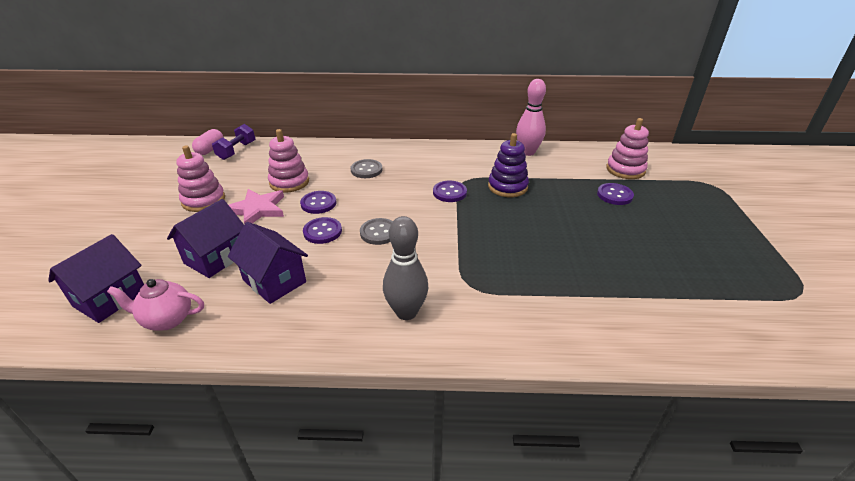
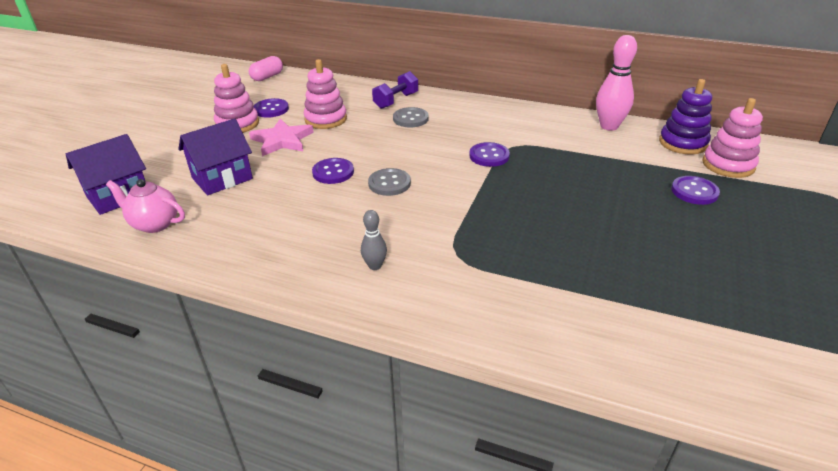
camera: 20 degrees right, 0 degrees up
(237, 151) = (291, 81): purple dumbbell -> purple dumbbell (396, 101)
(274, 281) = (263, 210): purple house -> none
(318, 203) = (343, 144): purple button -> purple button (271, 109)
(406, 312) = (375, 266): grey bowling pin -> grey bowling pin, size x0.53
(507, 187) = (561, 160): purple stacking toy -> purple stacking toy (683, 143)

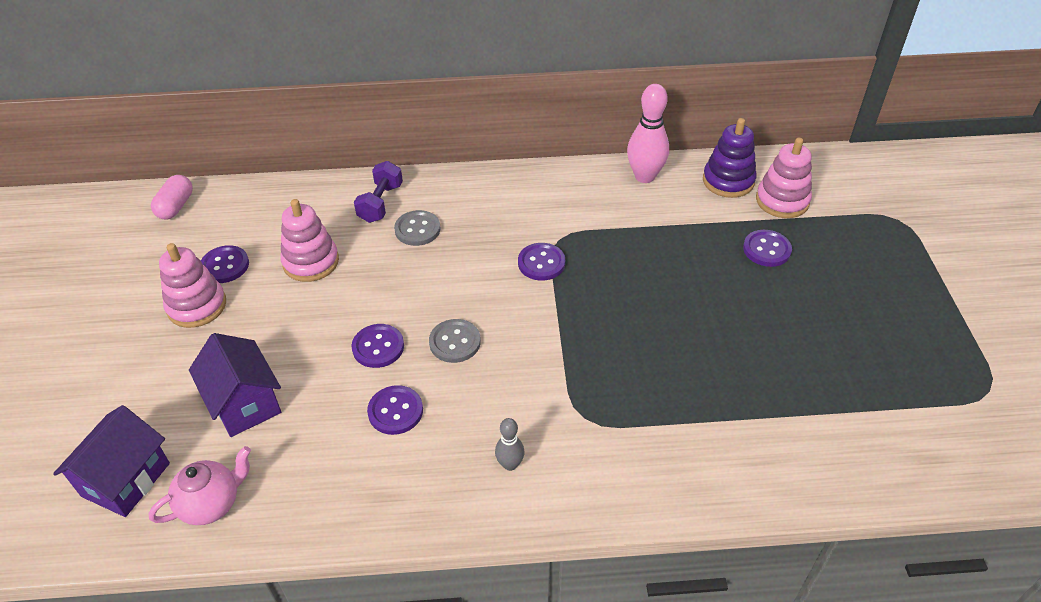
camera: 25 degrees left, 10 degrees up
(155, 224) = (211, 504): pink teapot -> pink teapot turned 150 degrees clockwise
(222, 178) = (245, 403): purple house -> purple house turned 60 degrees counterclockwise
(282, 140) = (278, 315): pink star -> none
(316, 210) = (395, 411): none -> purple button

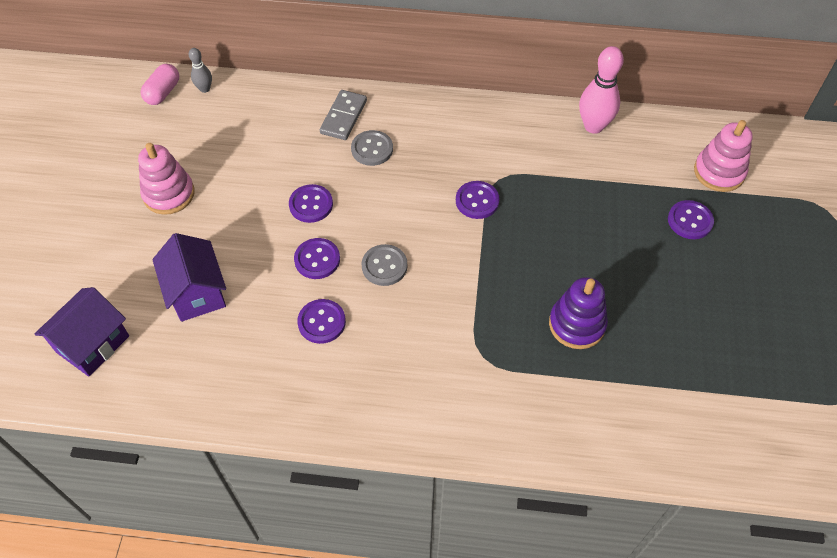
camera: 10 degrees right, 10 degrees up
(211, 504) = (158, 377): pink teapot -> none
(225, 266) = (197, 159): purple button -> purple button (311, 204)
(311, 262) = (272, 167): pink stacking toy -> none
(381, 203) = (344, 117): purple dumbbell -> grey domino
(510, 464) = (409, 388): grey bowling pin -> grey bowling pin (205, 89)
(728, 181) = (672, 143): purple stacking toy -> purple stacking toy (577, 324)

